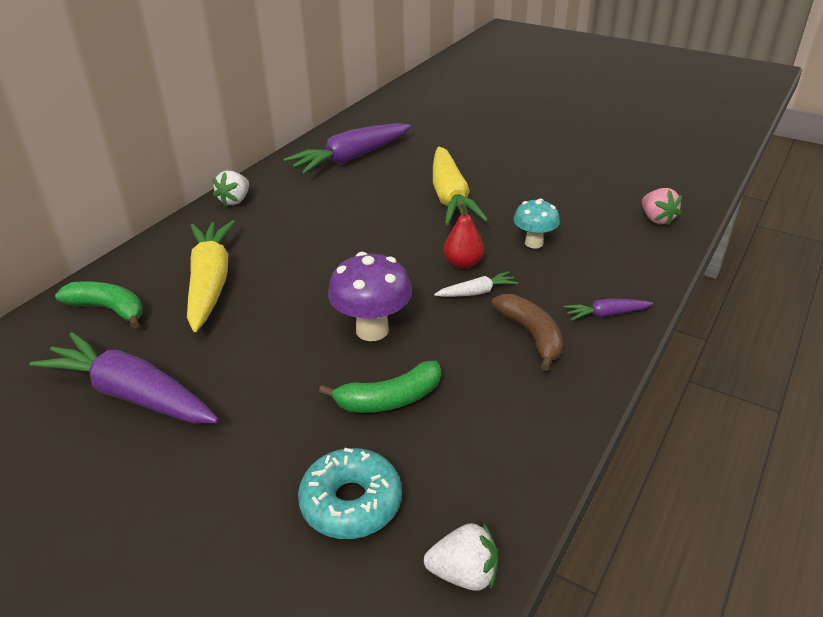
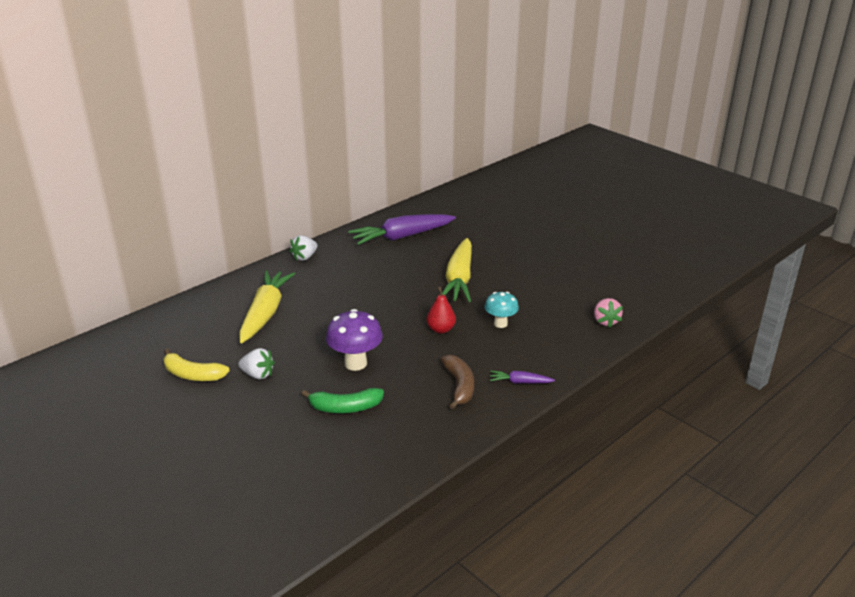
camera: 15 degrees right, 5 degrees down
(108, 309) = (196, 319): green banana -> none
(132, 394) = (192, 375): purple carrot -> yellow banana
(351, 502) = (294, 459): turquoise donut -> none
(464, 573) = (339, 508): white strawberry -> white strawberry (258, 375)
(476, 292) = (439, 351): white carrot -> none

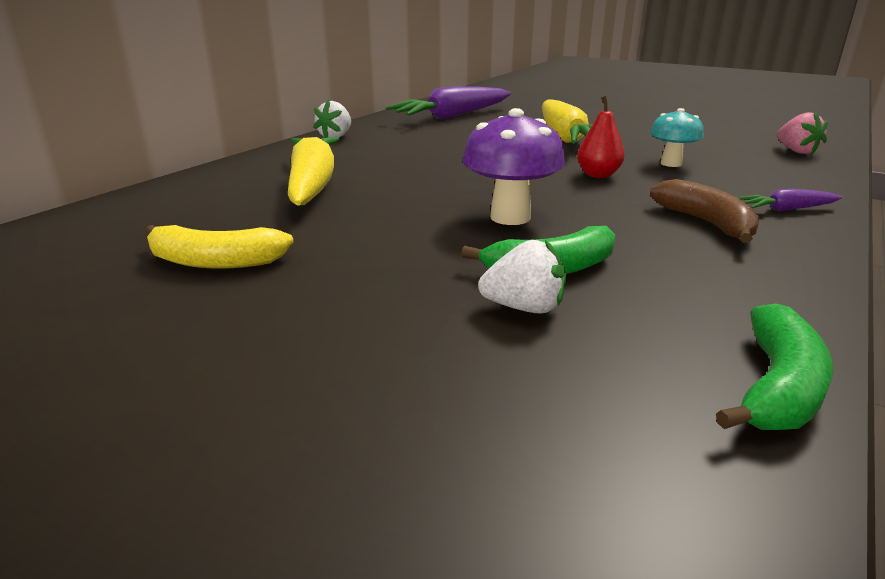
camera: 15 degrees left, 5 degrees down
(258, 375) = (347, 248): white strawberry -> white strawberry (524, 308)
(380, 489) = (777, 387): none -> green banana

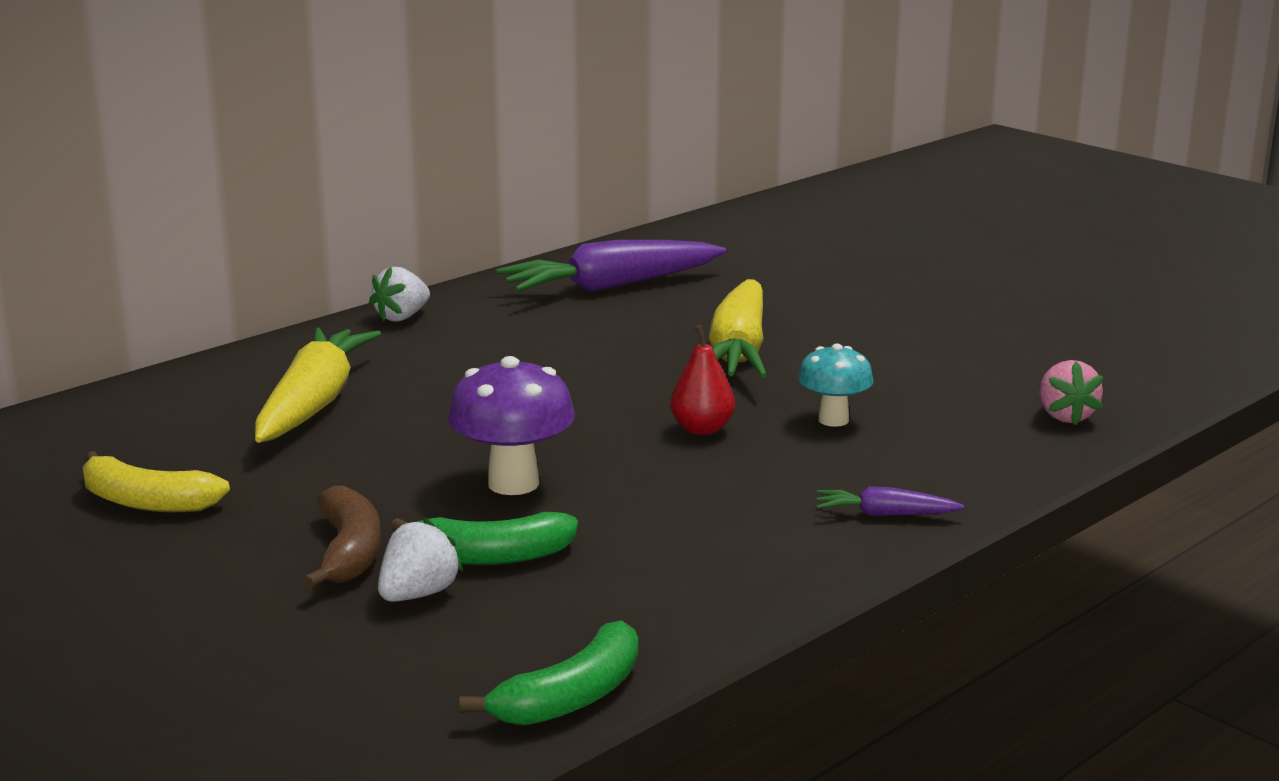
camera: 15 degrees right, 5 degrees down
(524, 308) = (418, 594): white strawberry -> white strawberry turned 75 degrees counterclockwise
(706, 223) = (748, 521): brown banana -> brown banana (349, 552)

